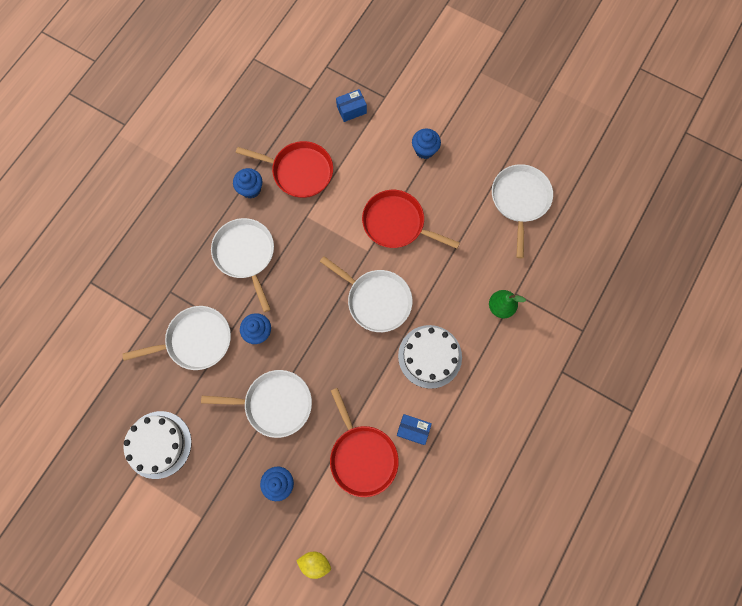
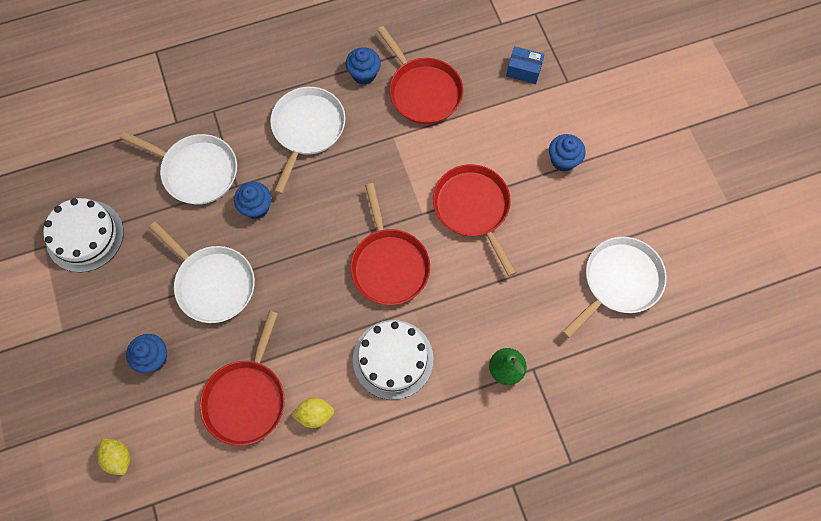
camera: 40 degrees right, 5 degrees down
(376, 300) = (389, 265): white pan -> red pan
(413, 430) = (315, 414): blue box -> yellow lemon

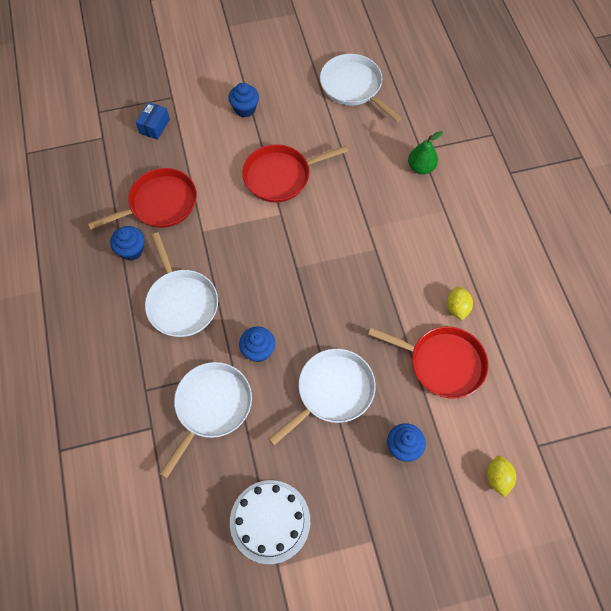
camera: 85 degrees left, 5 degrees down
(118, 458) = (497, 478): yellow lemon -> yellow lemon turned 60 degrees counterclockwise
(307, 129) = (181, 302): white pan -> white pan turned 135 degrees counterclockwise
(389, 265) = (326, 242): red pan -> none
(393, 359) = (410, 245): white cake -> none

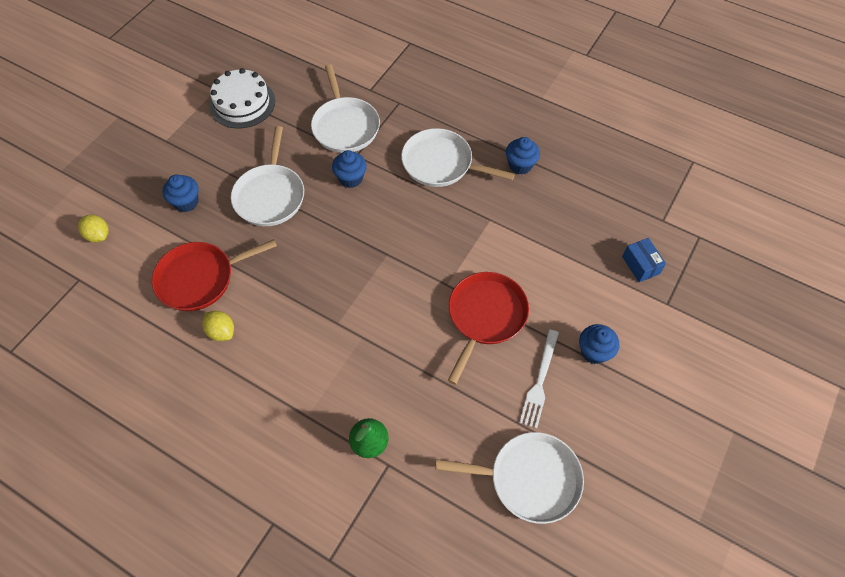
camera: 135 degrees right, 5 degrees down
(160, 203) = (547, 211): red pan -> none
(293, 120) = (540, 381): none -> white fork

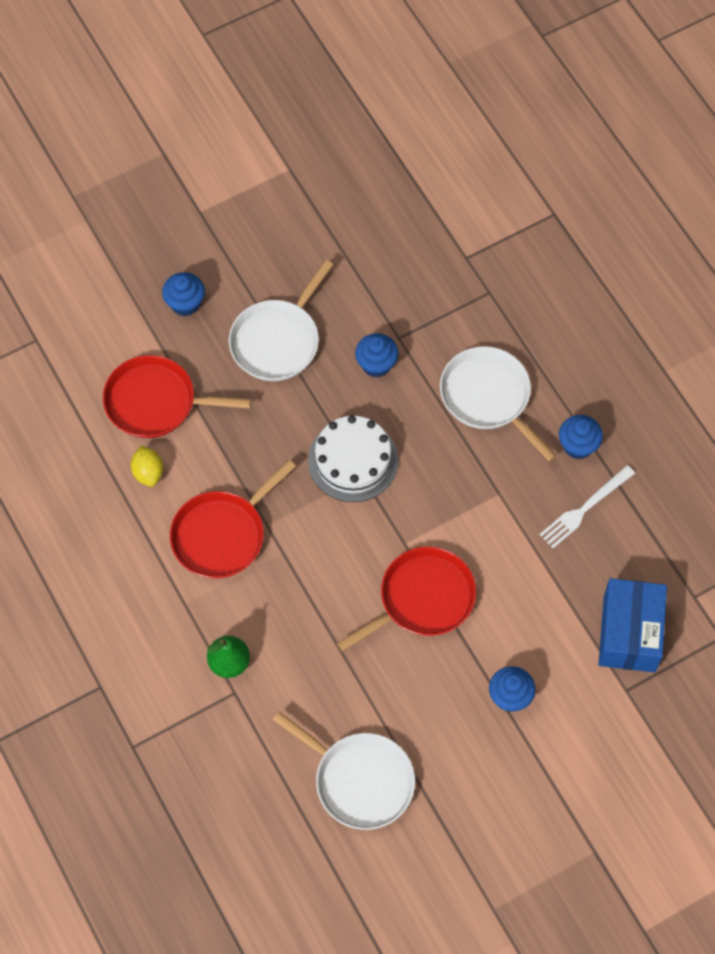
camera: 30 degrees right, 5 degrees up
(98, 235) = (77, 297): yellow lemon -> none
(242, 103) = (309, 204): white cake -> white cake (353, 460)
(307, 348) = (222, 535): none -> red pan
(345, 126) = (408, 293): white pan -> none
(540, 381) = (433, 695): white fork -> white fork (585, 508)
(640, 265) = (629, 633): blue box -> blue box, size x1.86

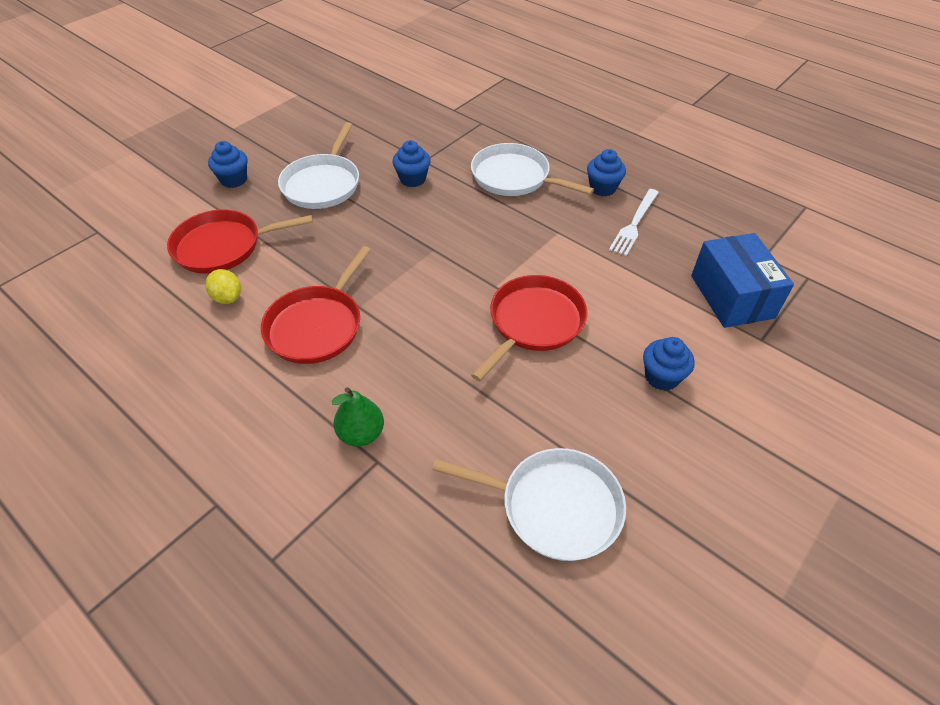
camera: 20 degrees left, 15 degrees down
(353, 460) = (420, 242): white cake -> none

